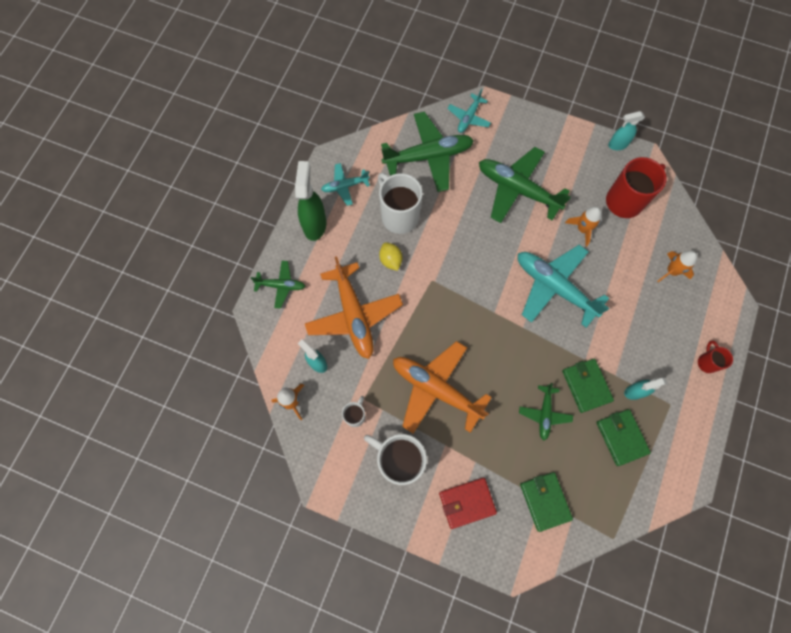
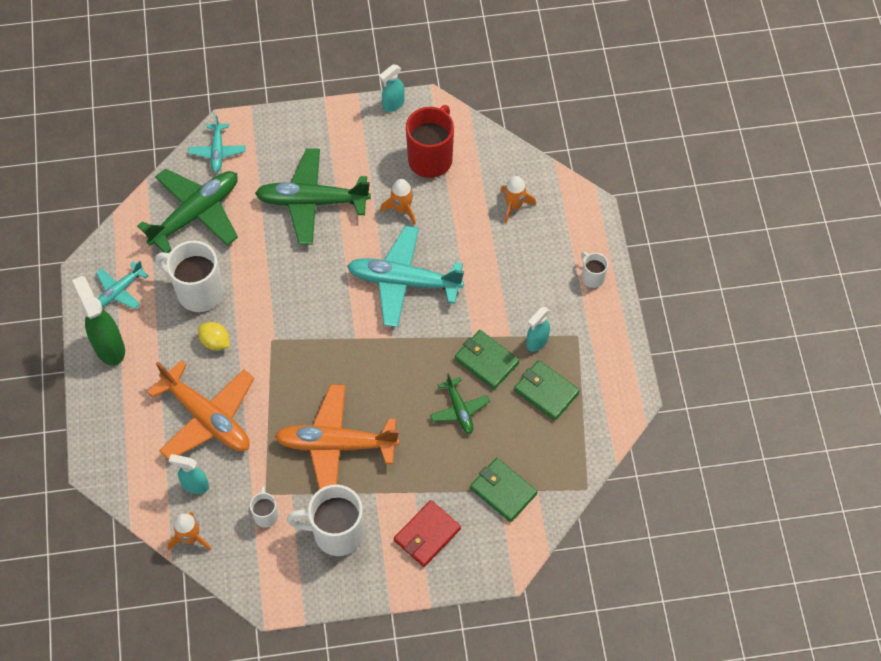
camera: 30 degrees left, 10 degrees down
(281, 286) = (108, 429): green plane -> none
(706, 362) = (592, 277): red mug -> white mug

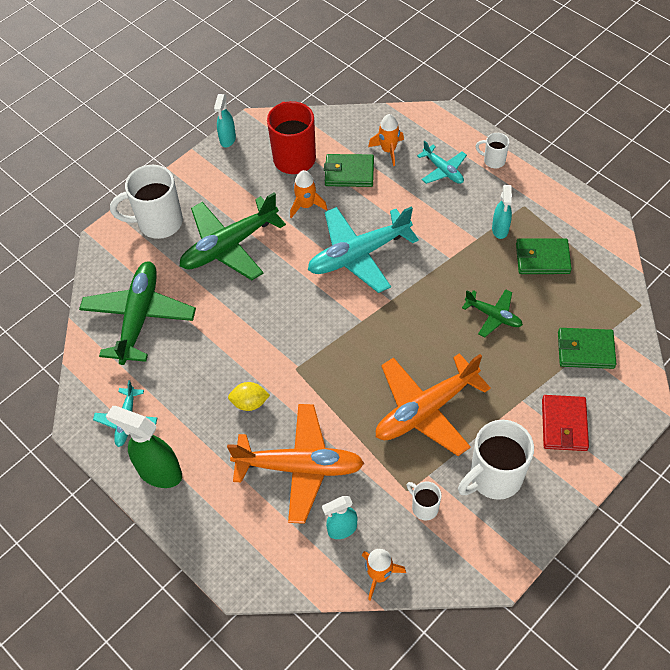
camera: 35 degrees left, 5 degrees down
(198, 291) = (197, 374): white mug -> white mug (158, 223)
(217, 151) = (114, 259): turquoise plane -> turquoise plane (443, 170)
(486, 361) = (478, 267): green wallet -> green wallet (349, 173)

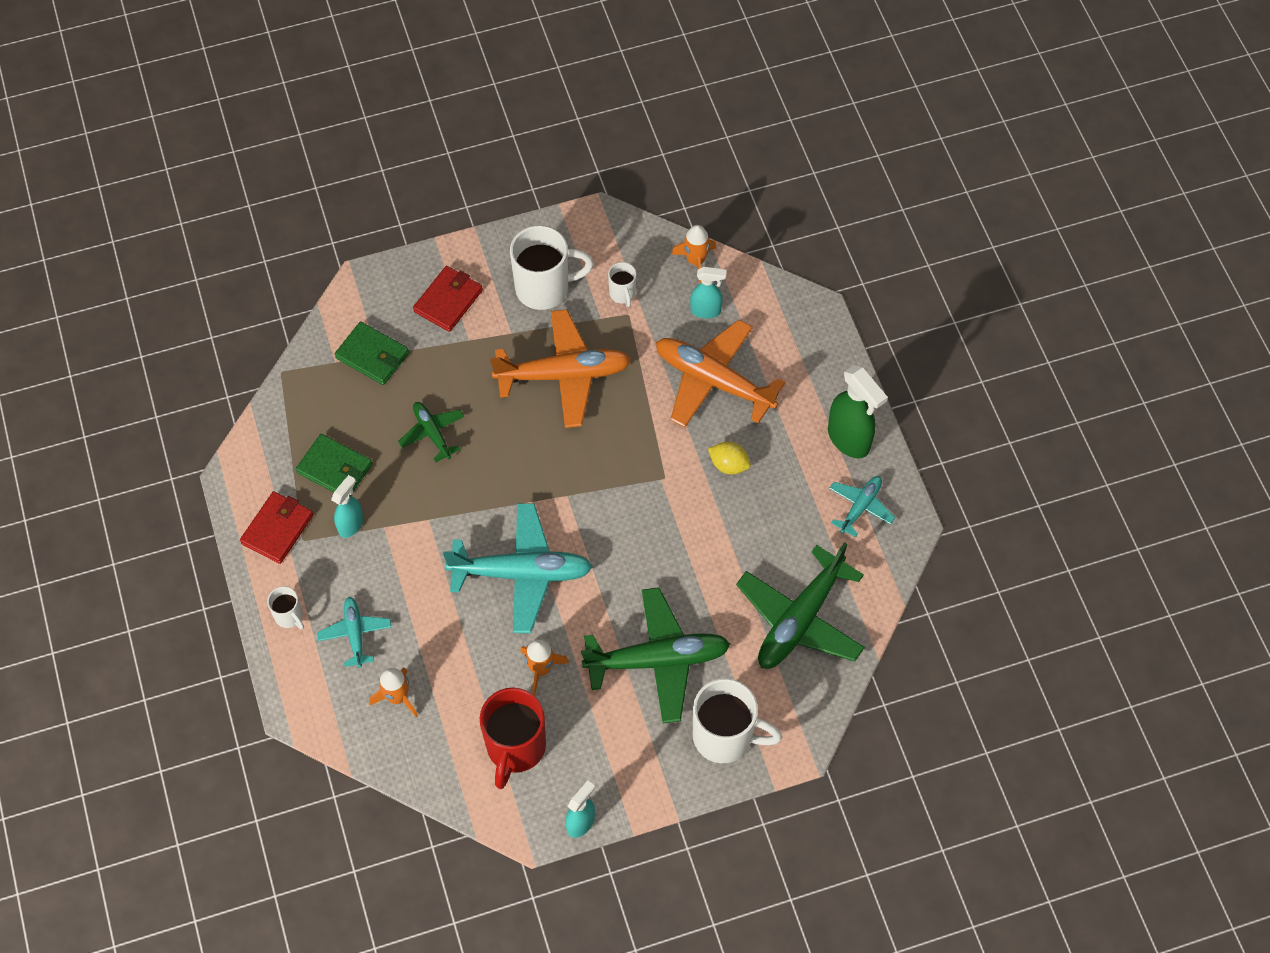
camera: 155 degrees left, 5 degrees up
(349, 173) = (464, 689): green wallet -> none
(546, 204) = (277, 529): none -> red wallet

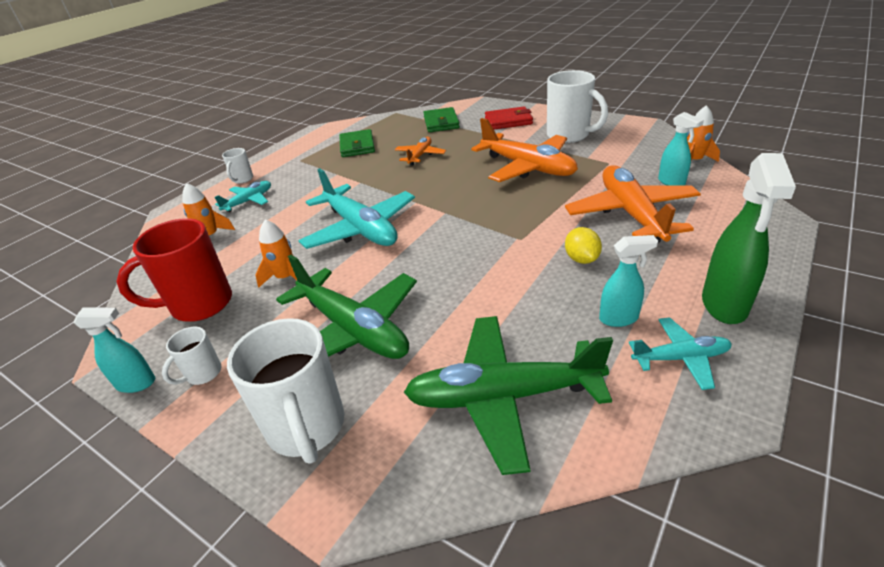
camera: 55 degrees right, 25 degrees down
(277, 529) = (298, 152): red wallet -> none
(351, 524) = (326, 165): turquoise spray bottle -> turquoise spray bottle (619, 318)
(432, 433) = (420, 155): green plane -> orange plane
(622, 294) = (617, 154): white mug -> white mug (202, 374)

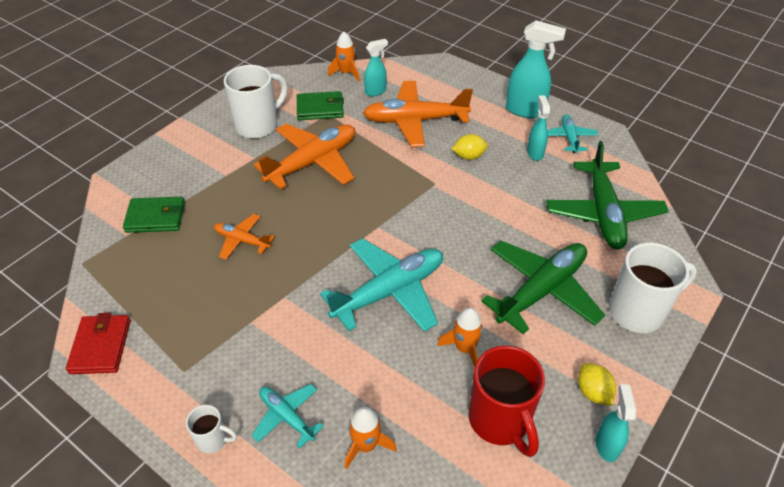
camera: 90 degrees left, 10 degrees up
(202, 374) = (593, 392): white mug -> yellow lemon
(357, 146) = (176, 304): green wallet -> green wallet (320, 108)
(508, 121) = (192, 161): red wallet -> red wallet (101, 346)
(724, 305) = (525, 110): green spray bottle -> turquoise spray bottle

